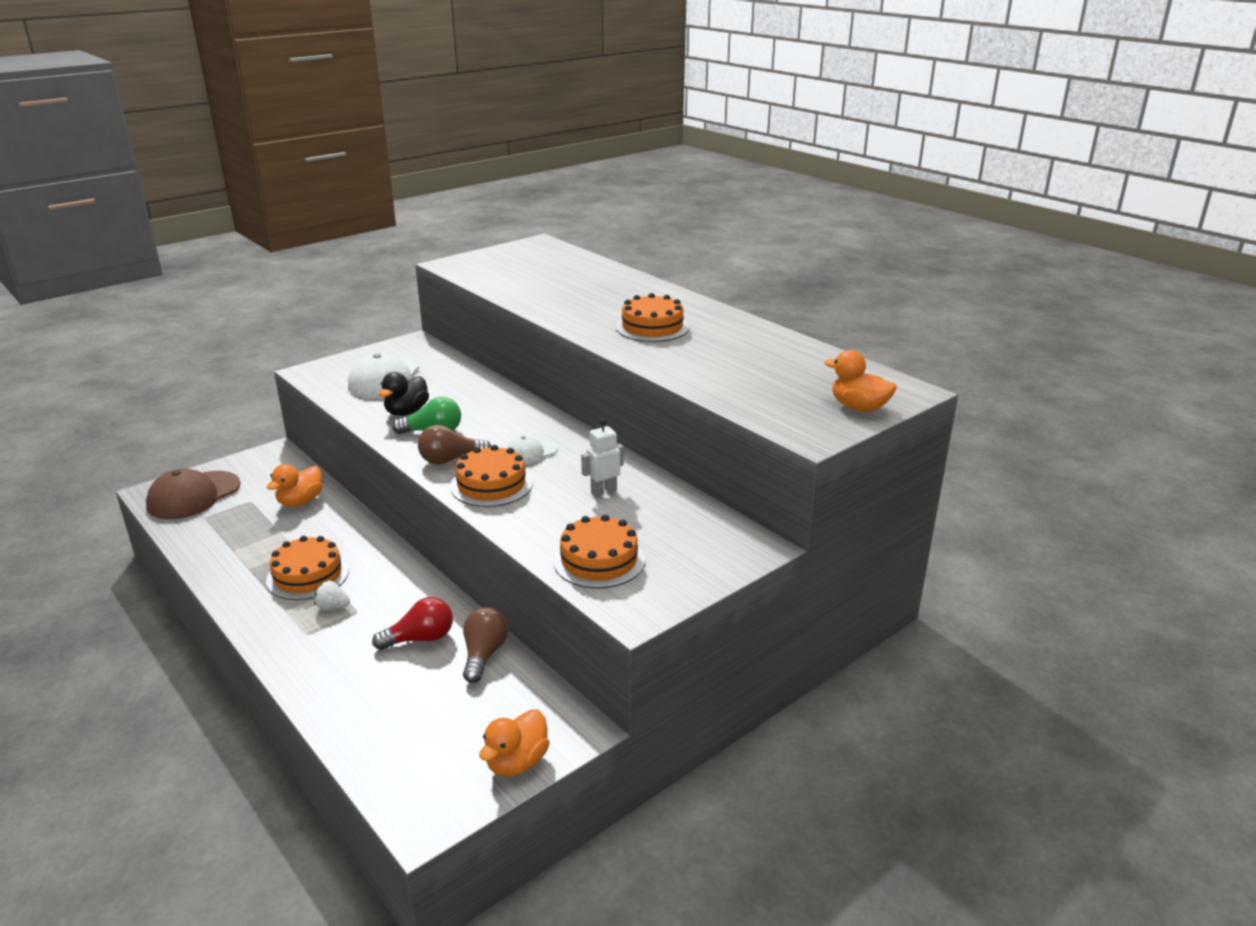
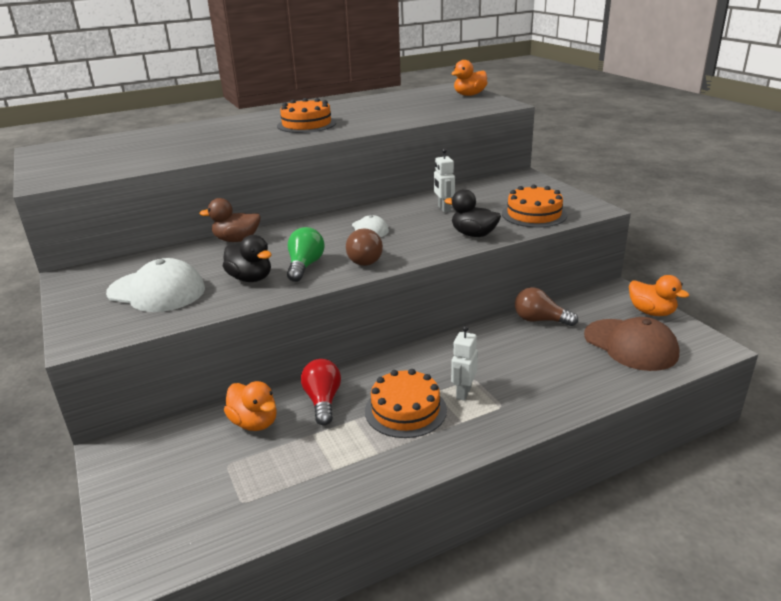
camera: 75 degrees left, 0 degrees up
(193, 495) = (176, 520): brown cap -> brown cap (630, 345)
(332, 607) = (463, 392): white strawberry -> white robot
(420, 639) = (517, 347): red light bulb -> red light bulb (323, 401)
(491, 485) = (417, 244): orange cake -> none
(493, 389) = (237, 240): none -> brown duck
(523, 519) = (473, 234): none -> black duck

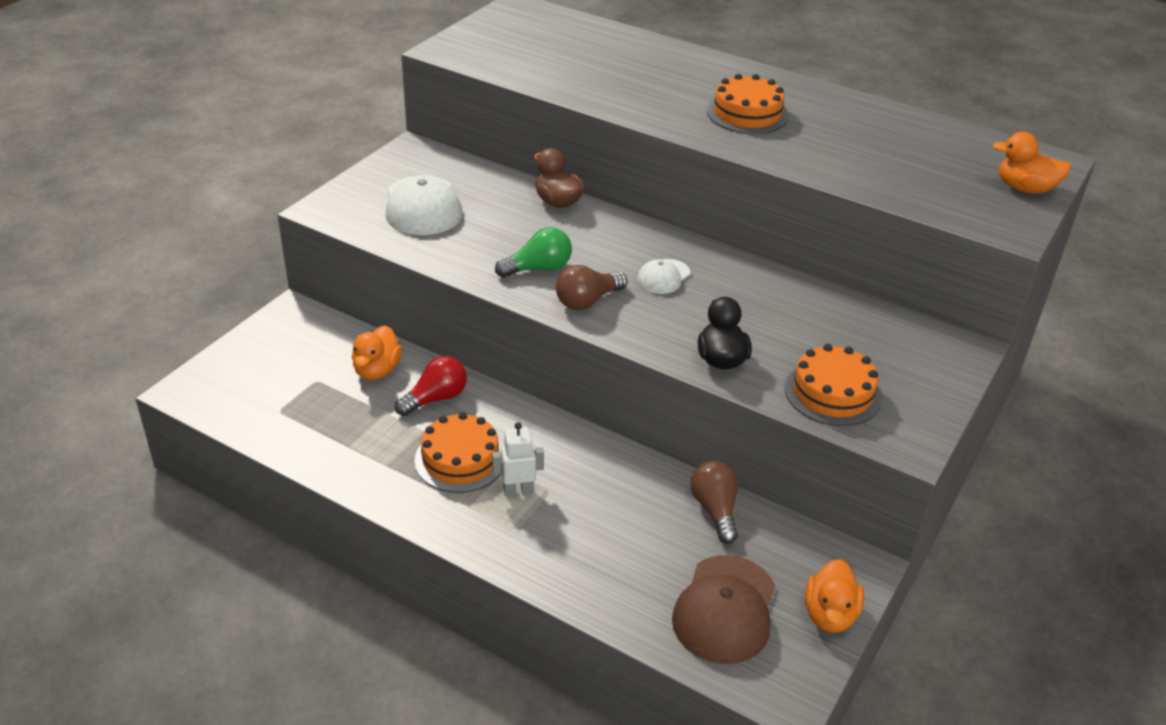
camera: 55 degrees right, 10 degrees up
(250, 278) = (486, 247): black duck -> none
(443, 209) = (775, 312): white robot -> none

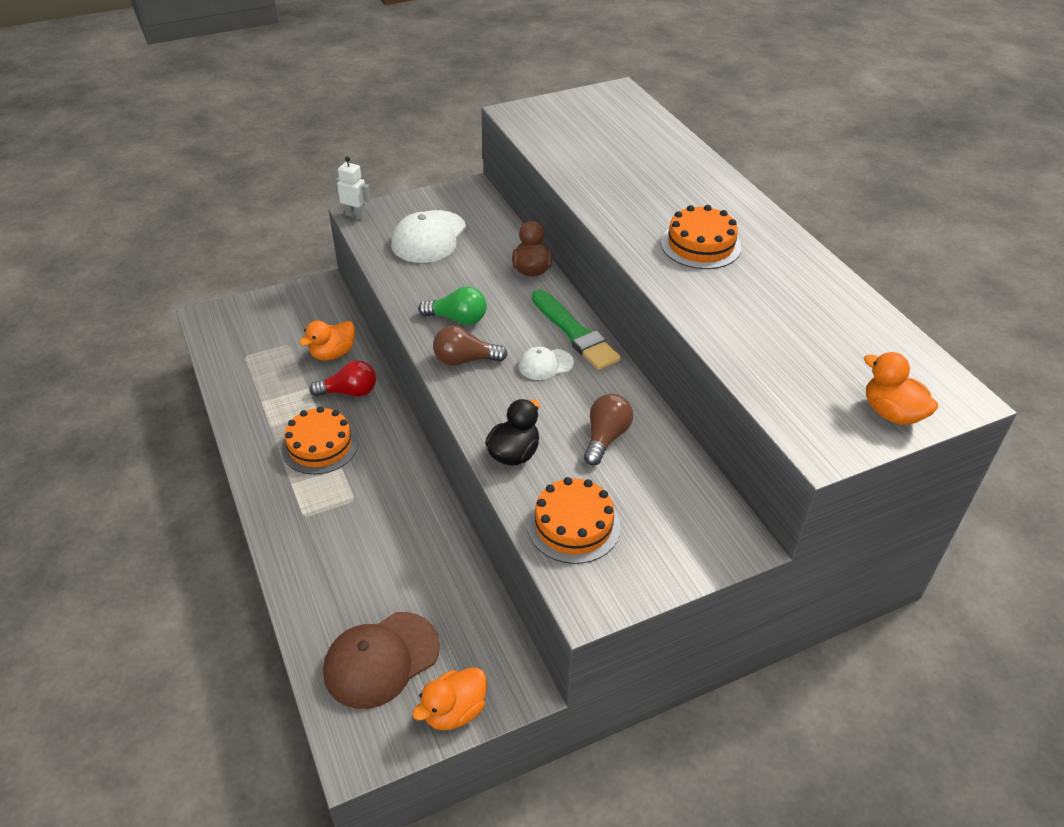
camera: 35 degrees right, 5 degrees up
(518, 491) = (333, 489): white robot -> white robot (355, 215)
(658, 241) = (574, 333): none -> green brush
(715, 510) = (456, 577): brown light bulb -> brown light bulb (605, 437)

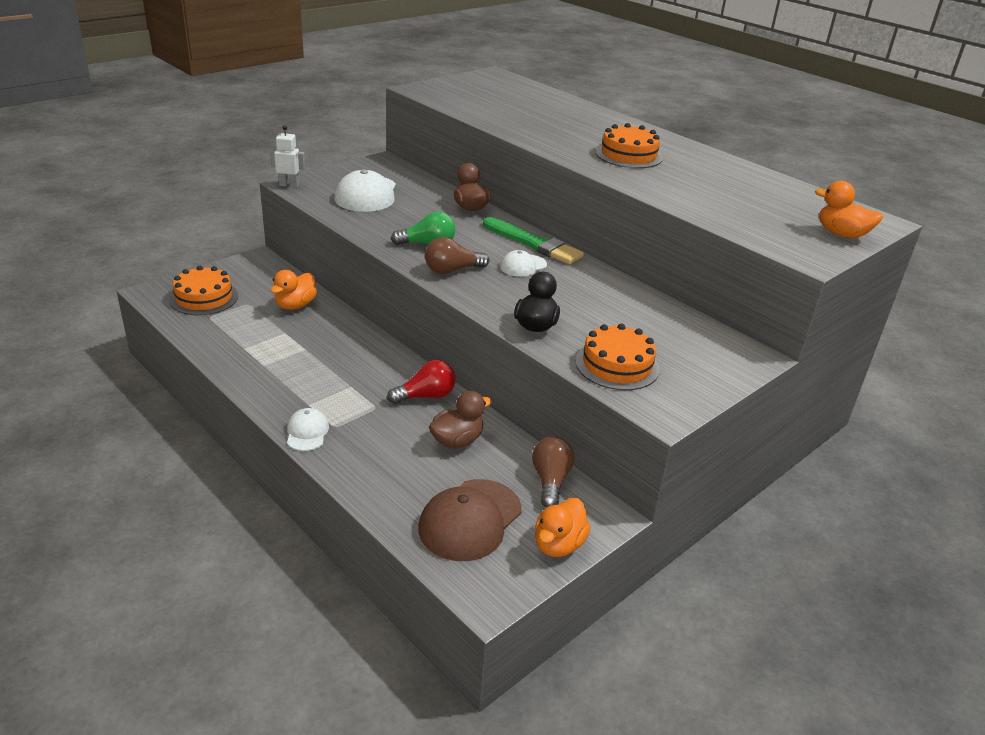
camera: 20 degrees left, 10 degrees down
(275, 518) = (307, 432): none -> white cap
(320, 445) = (321, 373): orange cake -> orange cake (204, 298)
(349, 392) = (327, 331): red light bulb -> red light bulb (426, 396)
(414, 558) = (457, 441): none -> brown duck
(605, 437) = (604, 306): brown light bulb -> brown light bulb (550, 481)

